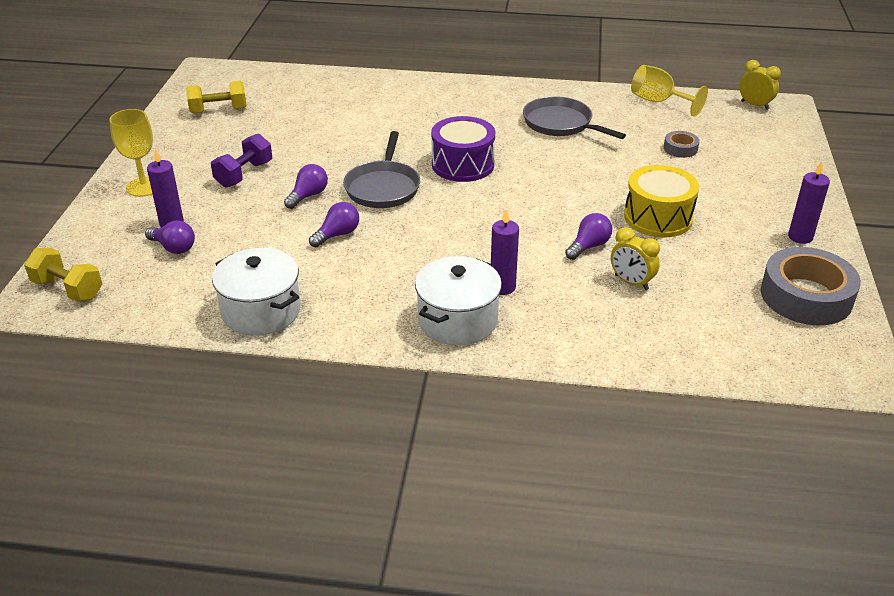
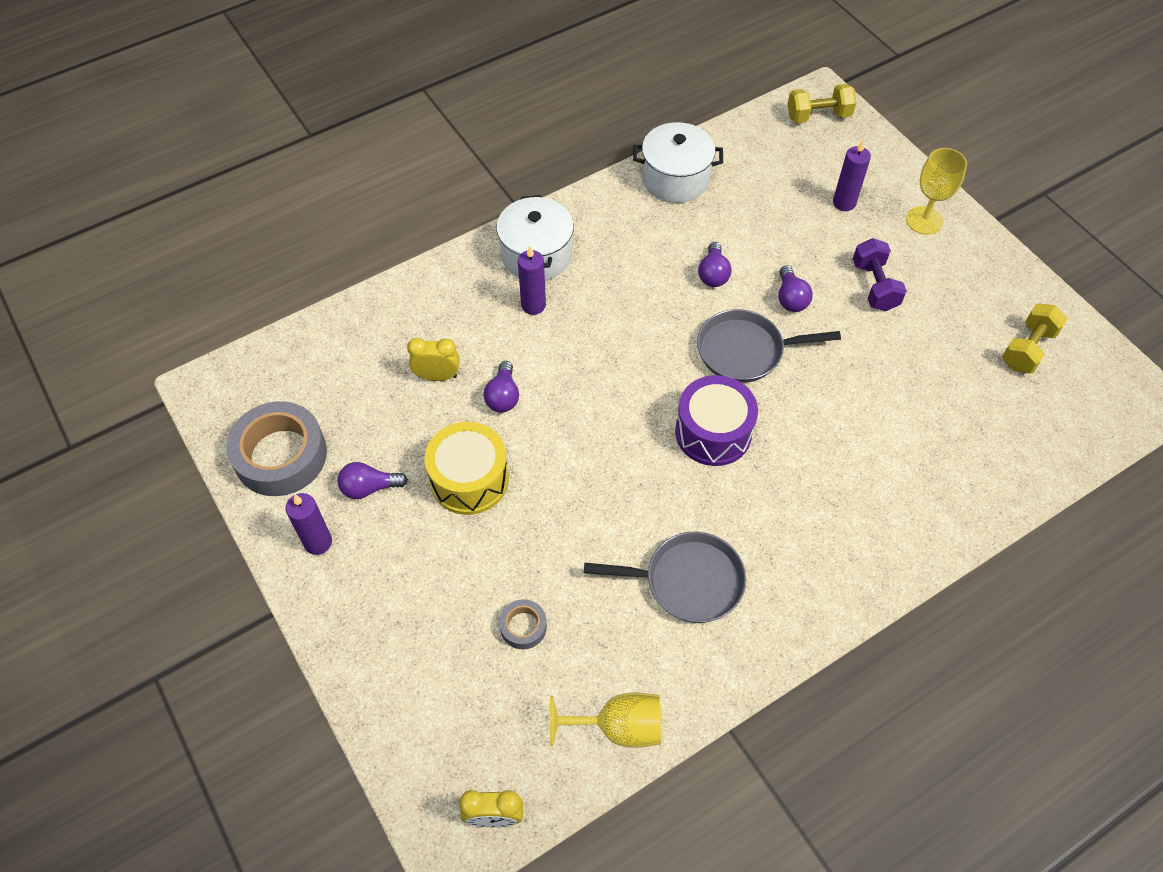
camera: 140 degrees right, 20 degrees up
(173, 248) = (808, 185): purple light bulb -> purple light bulb (369, 488)
(383, 187) = (745, 351): grey pan -> grey pan turned 60 degrees counterclockwise

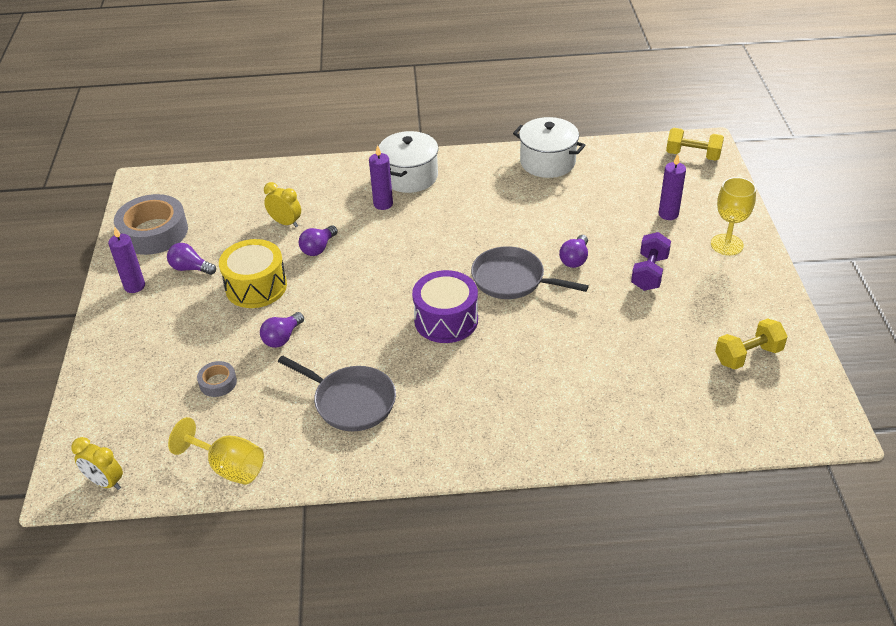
camera: 30 degrees right, 15 degrees down
(713, 274) = (527, 226): purple light bulb -> purple light bulb (282, 338)

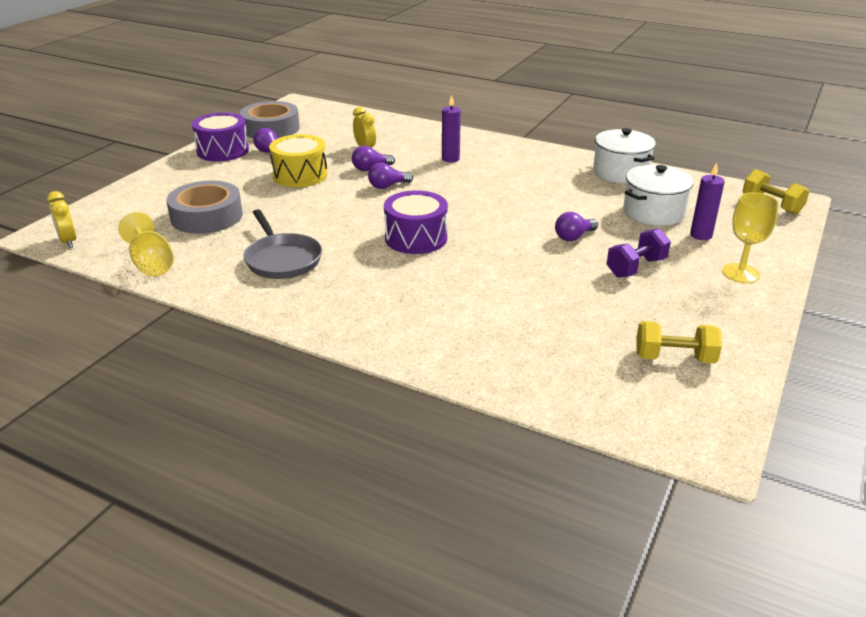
camera: 30 degrees right, 10 degrees down
(134, 286) = (223, 151): purple candle -> purple drum
(218, 382) = (207, 216): grey tape -> grey tape, size x2.14
(282, 338) = (281, 208): purple light bulb -> purple light bulb (387, 186)
(410, 176) = (491, 150): white pot -> white pot (653, 212)
(512, 279) = (502, 232): grey pan -> none

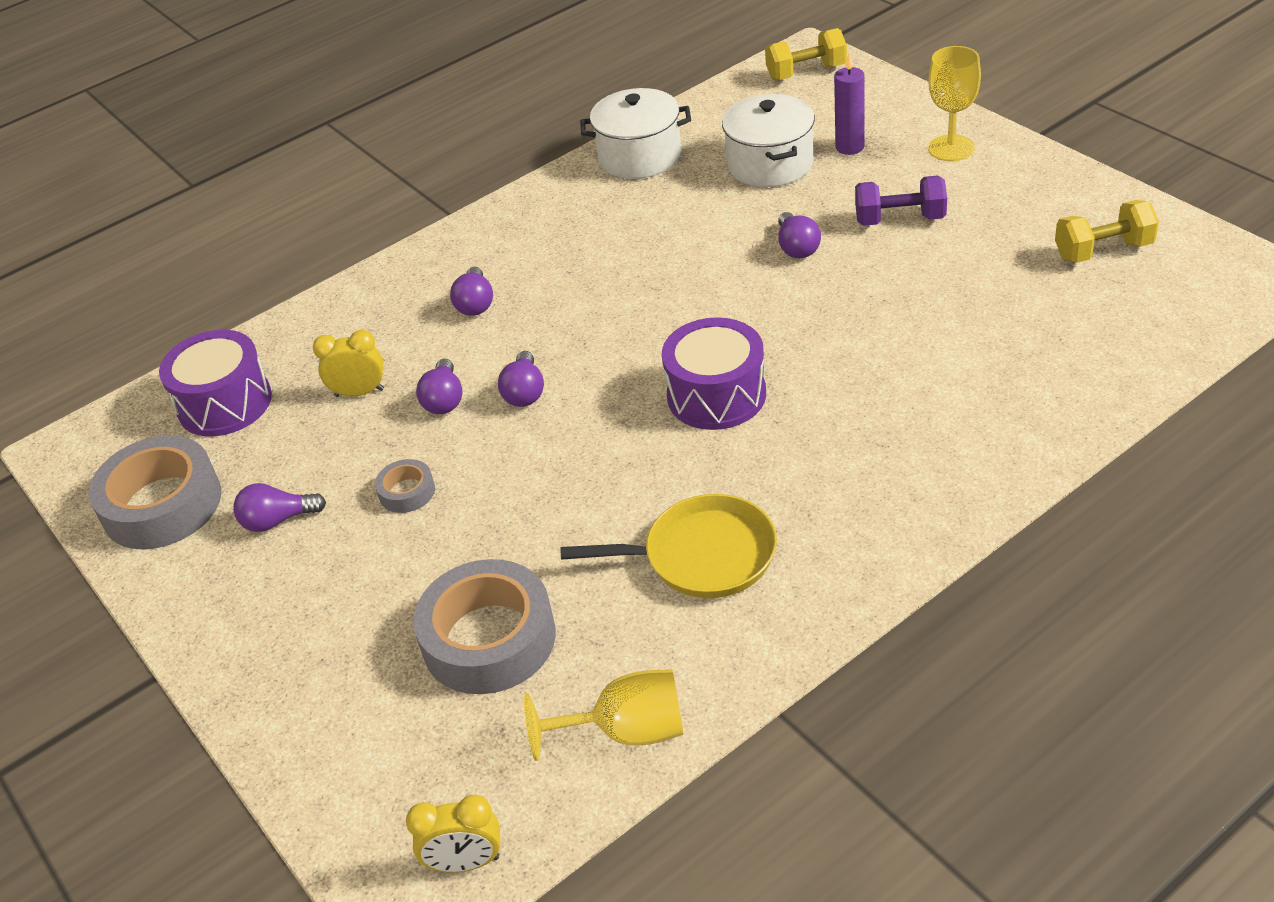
camera: 60 degrees left, 10 degrees up
(223, 151) = (213, 589): purple drum -> purple drum (225, 403)
(282, 259) = (702, 556): grey pan -> yellow pan
(300, 175) = (407, 492): yellow drum -> grey tape
(450, 159) = (475, 304): purple candle -> purple light bulb
(636, 267) = (900, 219): purple dumbbell -> purple dumbbell turned 75 degrees counterclockwise
(674, 358) = (1103, 251): yellow dumbbell -> yellow dumbbell turned 45 degrees clockwise

